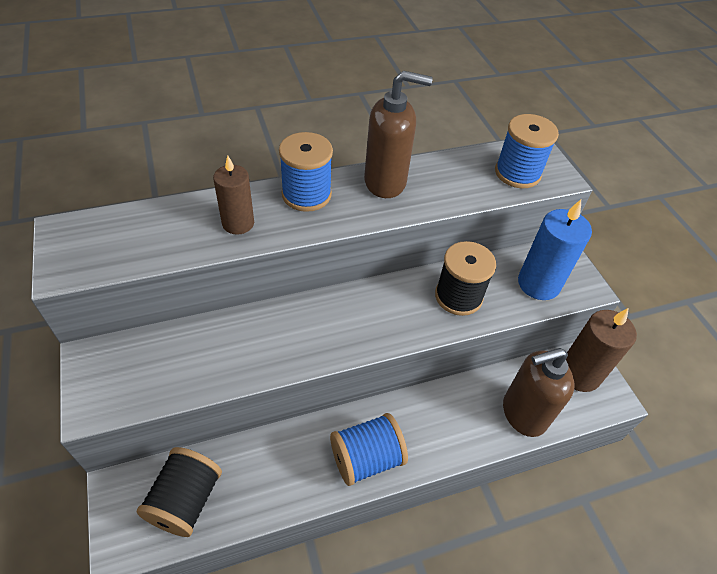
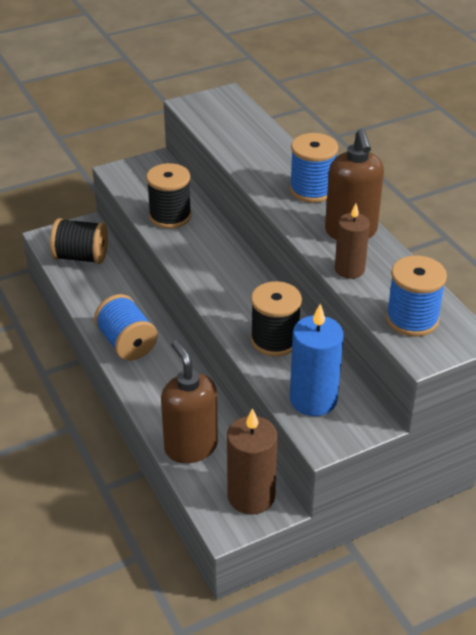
camera: 85 degrees right, 10 degrees down
(223, 357) = (170, 216): none -> black spool
(238, 223) = (262, 162): brown candle -> brown candle (349, 269)

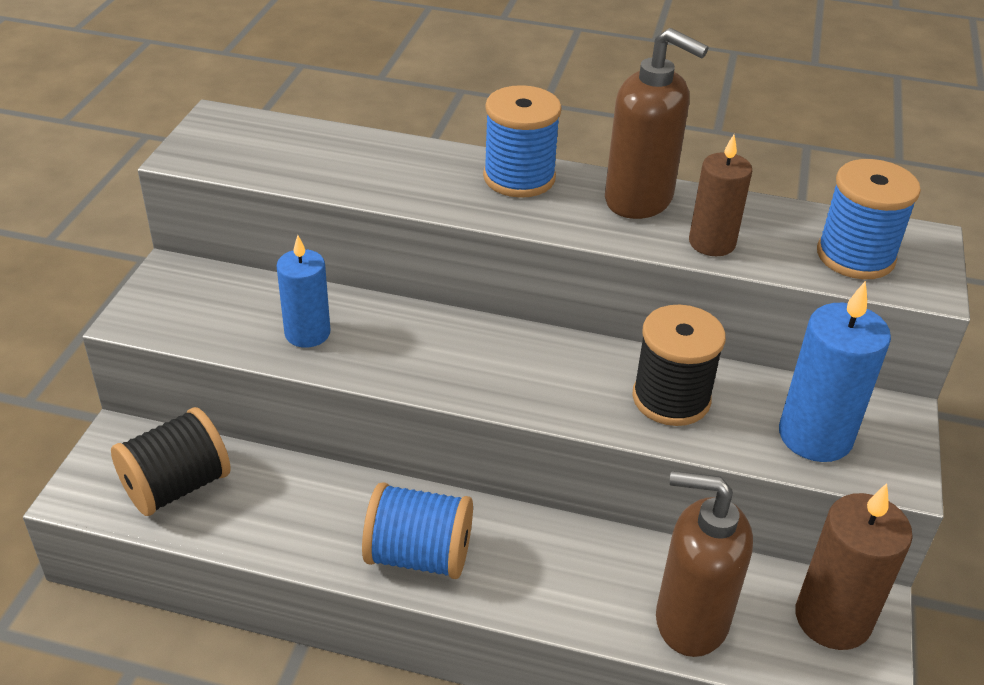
camera: 50 degrees left, 0 degrees up
(170, 216) = (307, 333): black spool -> blue candle

